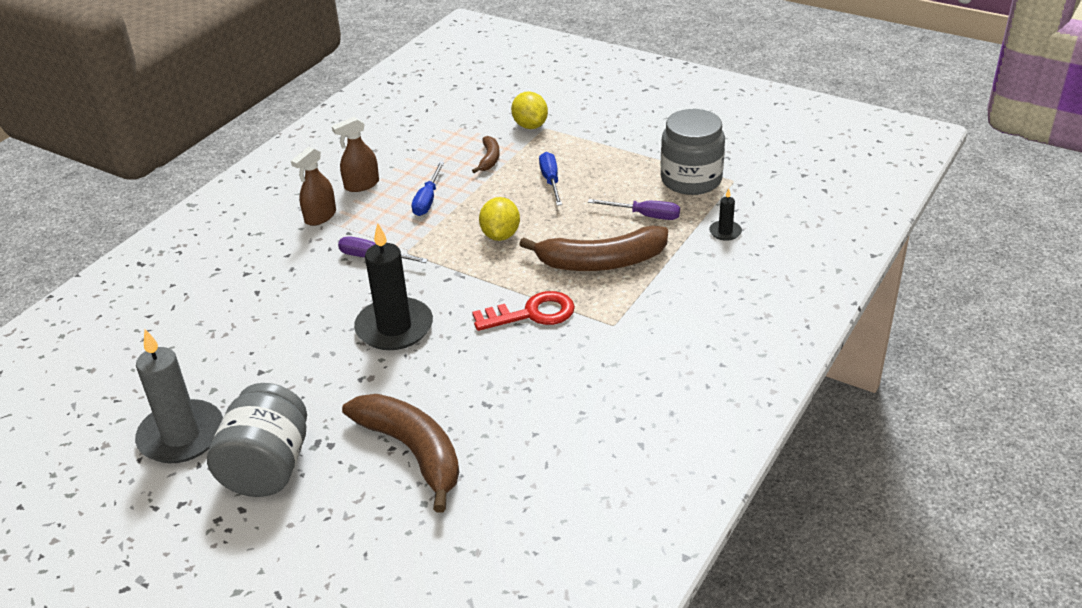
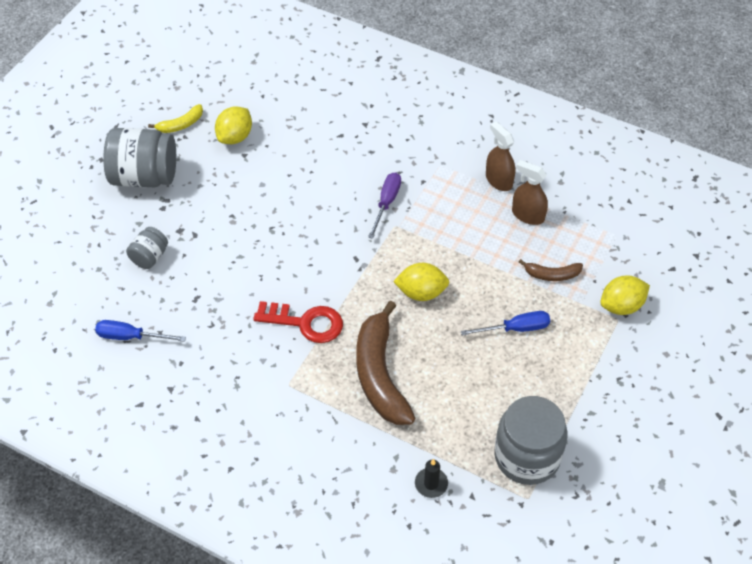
camera: 85 degrees right, 15 degrees up
(181, 436) = (181, 124): grey candle -> yellow banana
(225, 381) = (235, 137): none -> yellow lemon
(320, 216) = (446, 158): brown spray bottle -> brown spray bottle (528, 215)
(394, 327) = (291, 229): black candle -> none
(412, 451) = (149, 257): brown banana -> grey jar
(428, 200) = (476, 232): blue screwdriver -> blue screwdriver (130, 337)
(532, 314) = (305, 323): red key -> red key turned 60 degrees counterclockwise
(645, 215) = (457, 412): purple screwdriver -> none

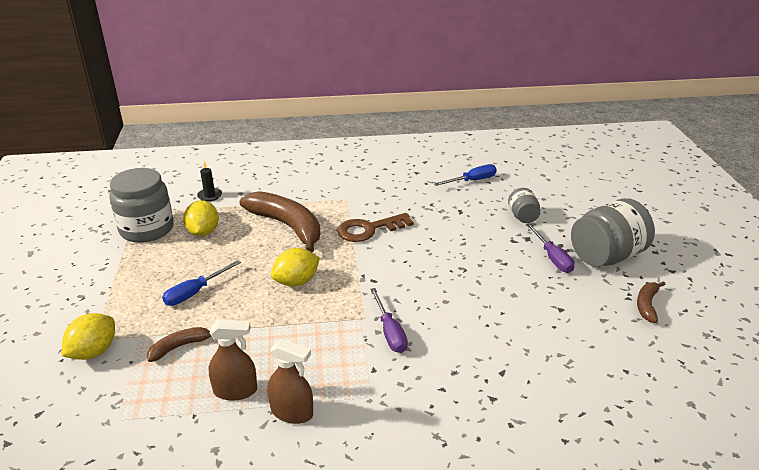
camera: 145 degrees right, 20 degrees down
(181, 124) = (647, 305): yellow banana -> brown banana
(188, 199) = (552, 258): none -> purple screwdriver
(235, 137) = (590, 319): yellow lemon -> yellow lemon (203, 232)
(305, 323) = (369, 229): red key -> brown key

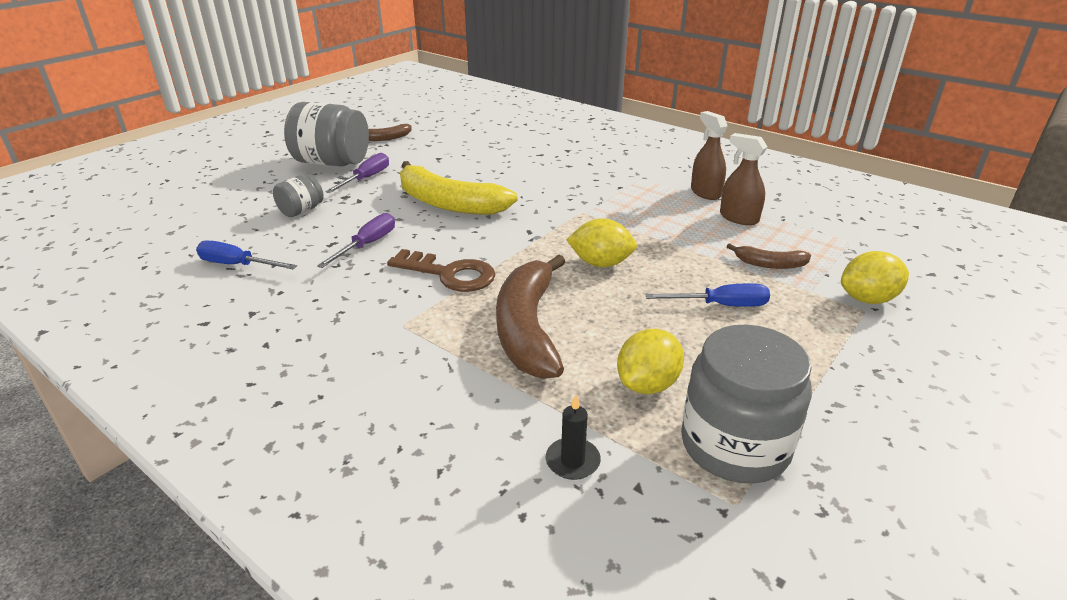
camera: 135 degrees left, 0 degrees up
(389, 332) = (576, 197): purple screwdriver -> purple screwdriver (367, 245)
(460, 271) = (448, 203): none -> yellow banana

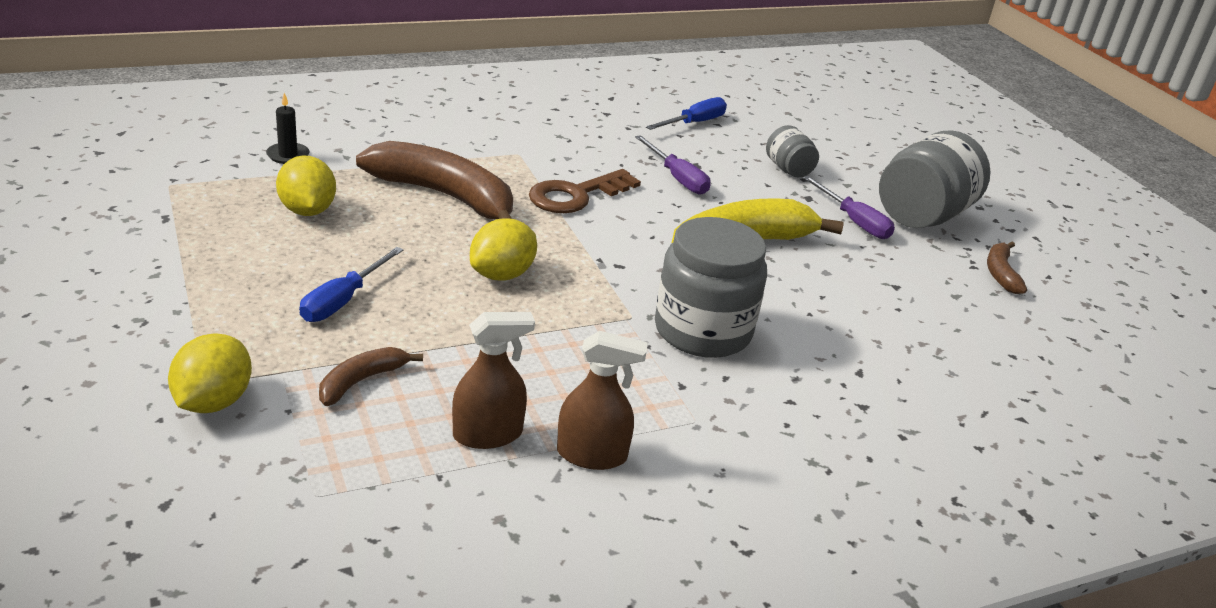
camera: 115 degrees right, 0 degrees up
(734, 445) = (203, 210): grey jar -> grey jar (702, 331)

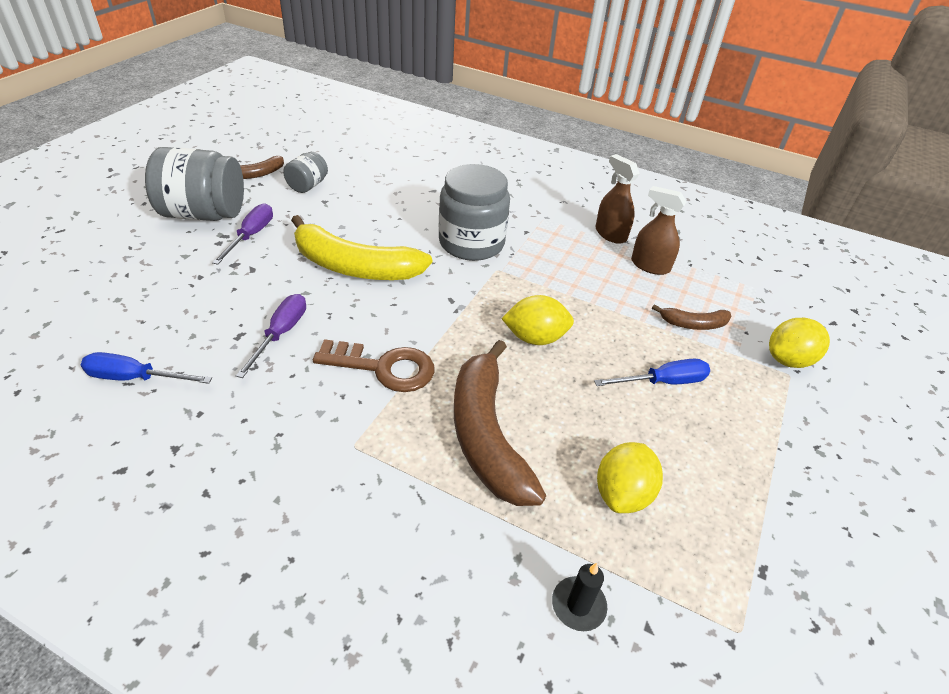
camera: 130 degrees left, 10 degrees up
(788, 169) = (189, 289): grey jar -> grey jar (307, 186)

